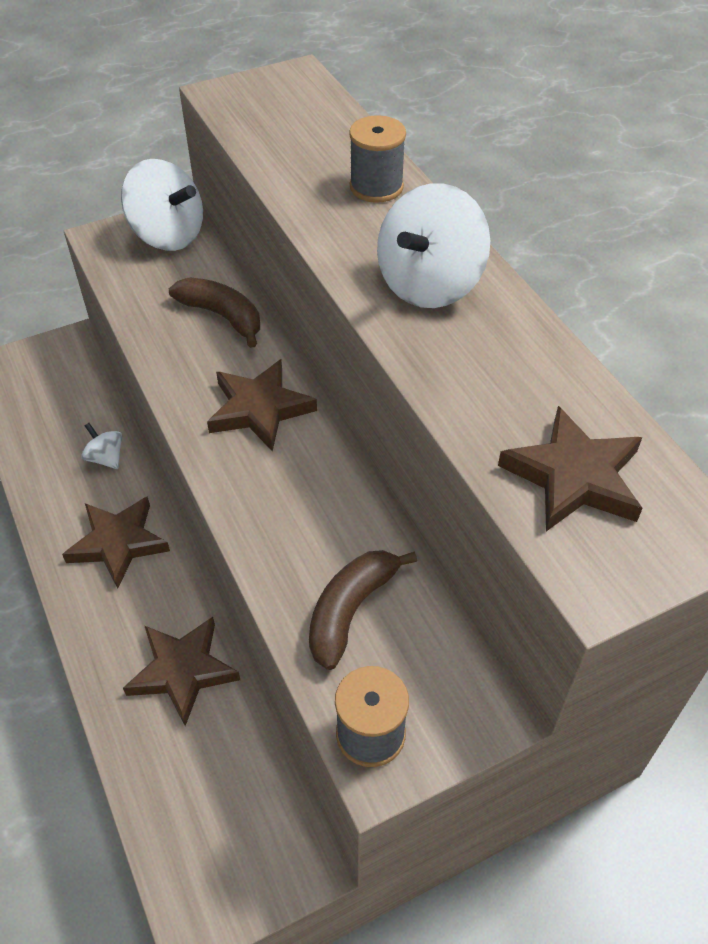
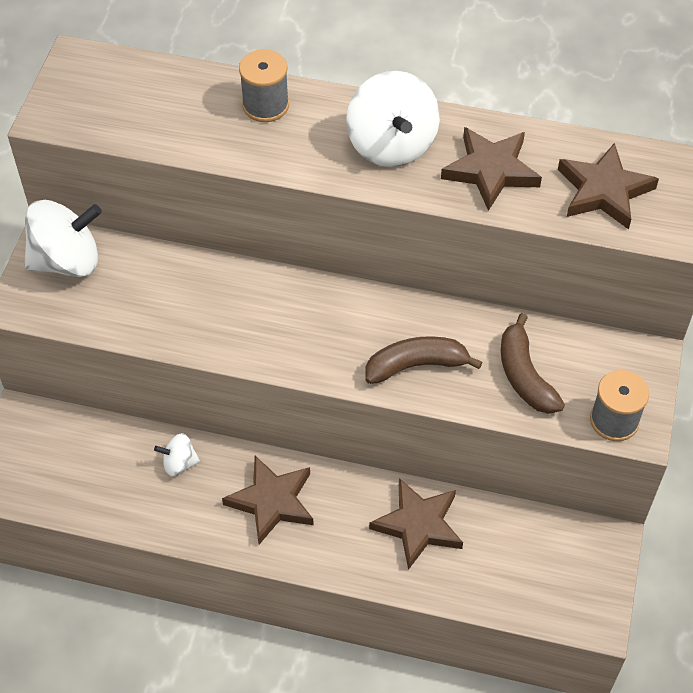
camera: 50 degrees left, 5 degrees up
(222, 316) = (199, 283): brown banana -> brown banana (416, 365)
(259, 409) = (315, 318): brown star -> brown star (490, 171)

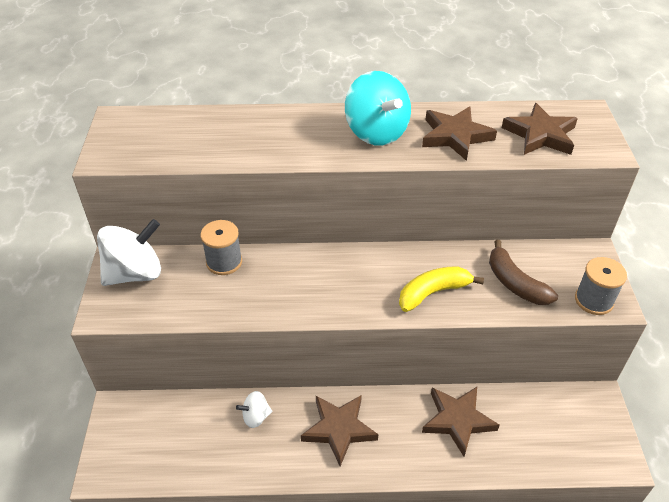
camera: 15 degrees left, 10 degrees down
(265, 105) = (272, 124): grey spool -> grey spool (224, 262)
(391, 145) = (376, 132): white spinning top -> turquoise spinning top
(416, 365) = (433, 293): brown banana -> yellow banana

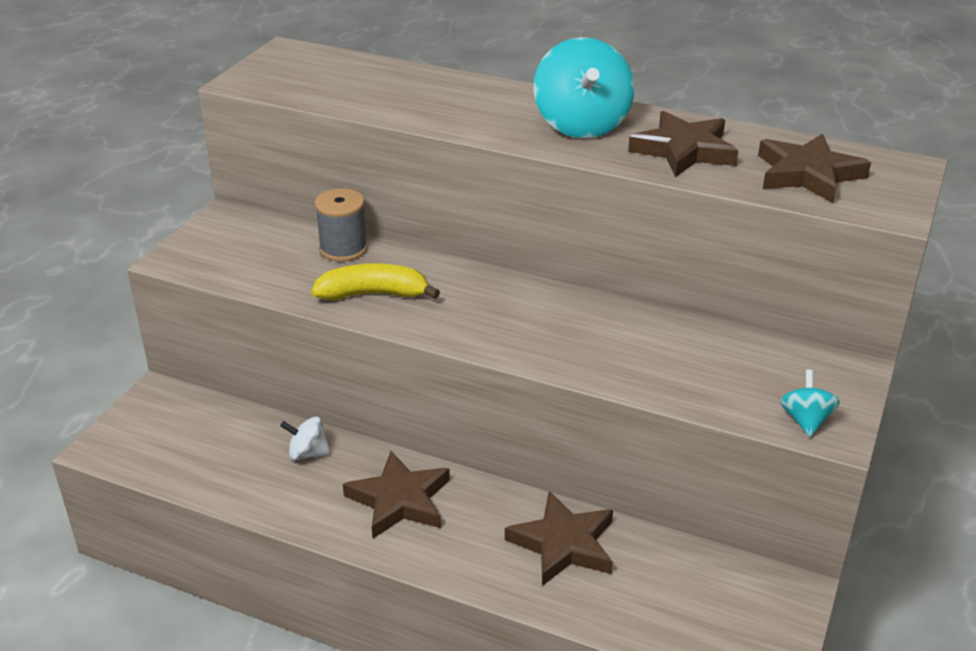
camera: 25 degrees right, 10 degrees down
(135, 273) = (235, 233): white spinning top -> none
(433, 293) = (580, 349): yellow banana -> yellow banana (373, 294)
(515, 283) = (703, 370): brown banana -> none
(594, 300) = (805, 420): grey spool -> turquoise spinning top

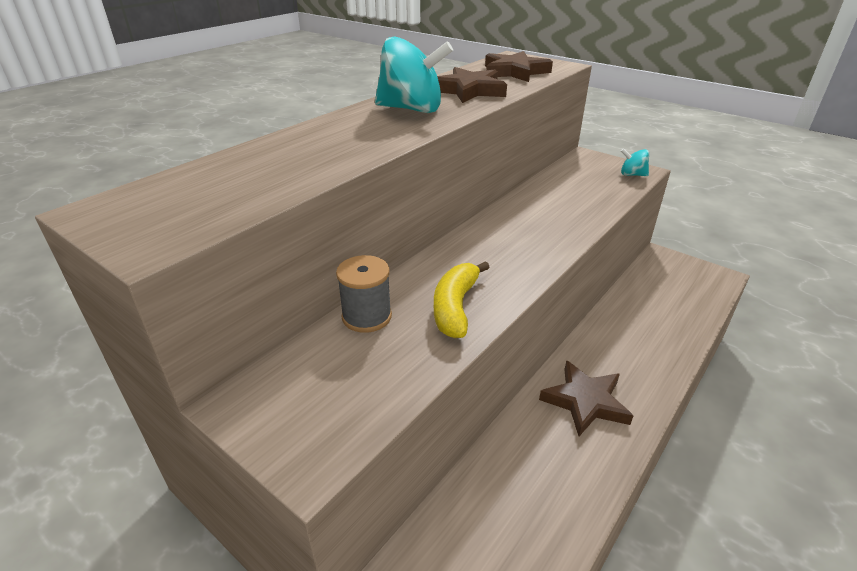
camera: 75 degrees left, 0 degrees up
(308, 453) = (519, 456): white spinning top -> none
(563, 544) = (630, 327): brown star -> none

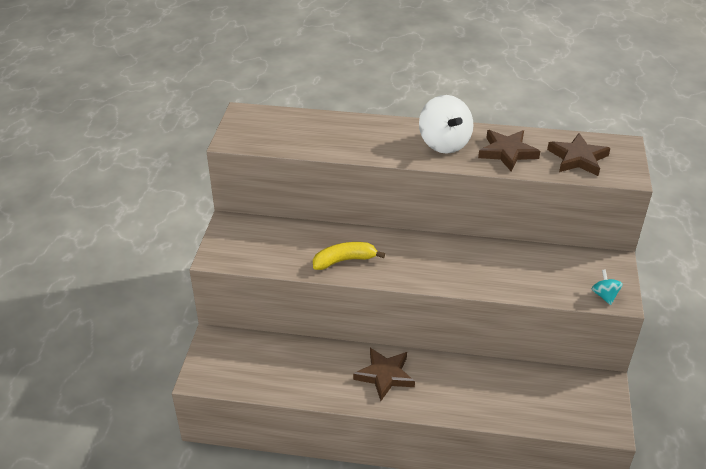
camera: 60 degrees right, 5 degrees up
(367, 316) = (311, 233): grey spool -> none
(412, 109) = (444, 143): turquoise spinning top -> white spinning top

